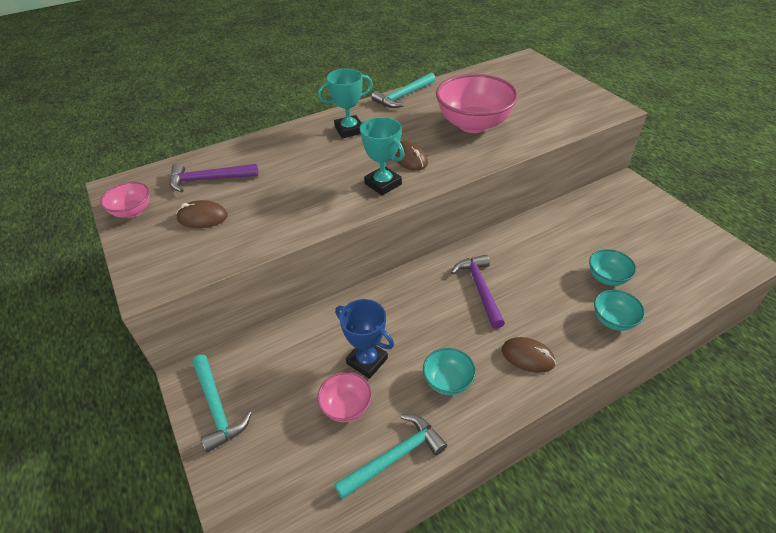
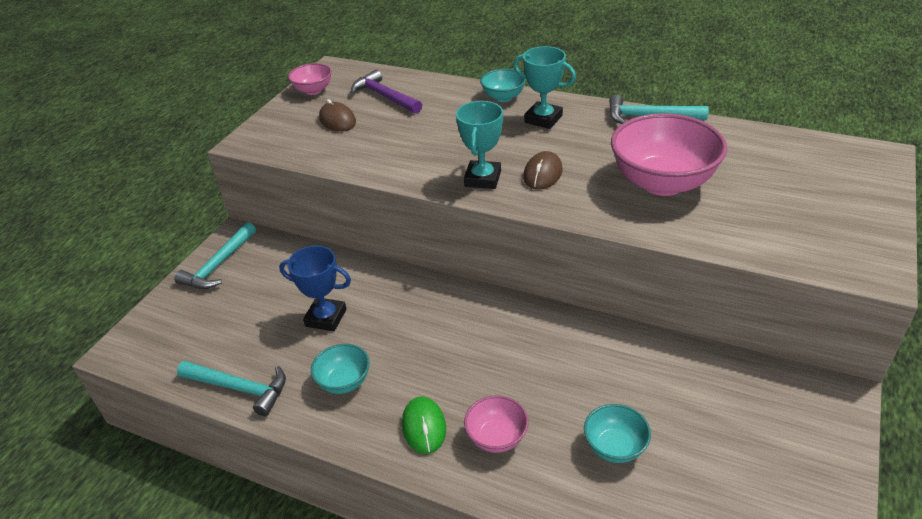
camera: 55 degrees right, 5 degrees down
(346, 407) = (268, 332): pink bowl -> pink bowl (497, 437)
(367, 361) = (326, 318): blue trophy -> blue trophy turned 75 degrees counterclockwise
(480, 289) = (485, 347): purple hammer -> none
(527, 356) = (424, 427): brown mouse -> green mouse
(613, 320) = (545, 481): turquoise bowl -> turquoise bowl (503, 97)

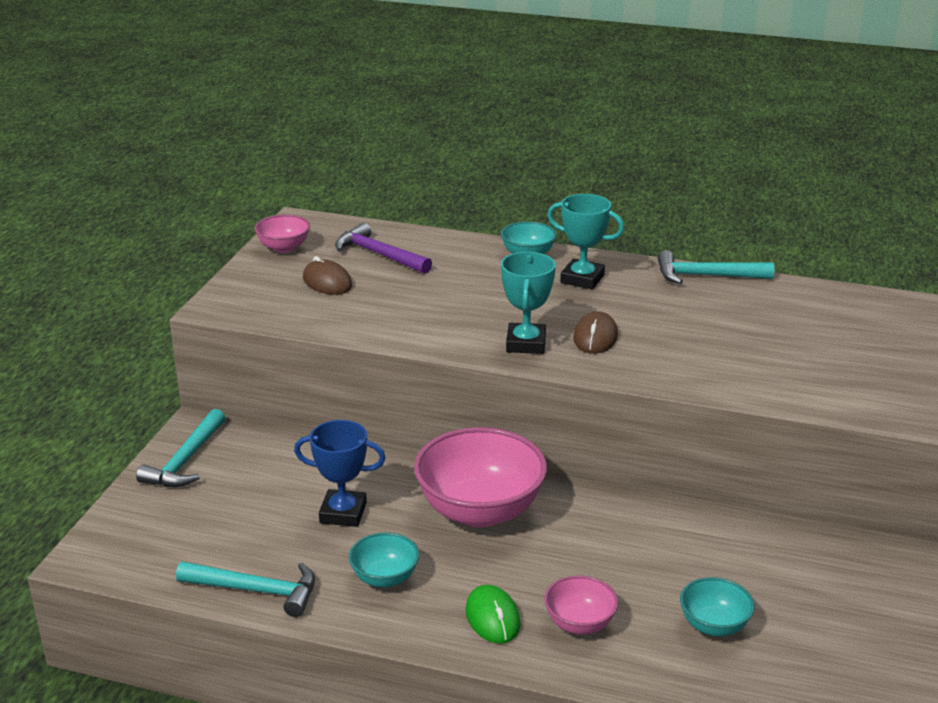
camera: 10 degrees left, 10 degrees down
(662, 183) = (734, 344): pink bowl -> pink bowl (480, 511)

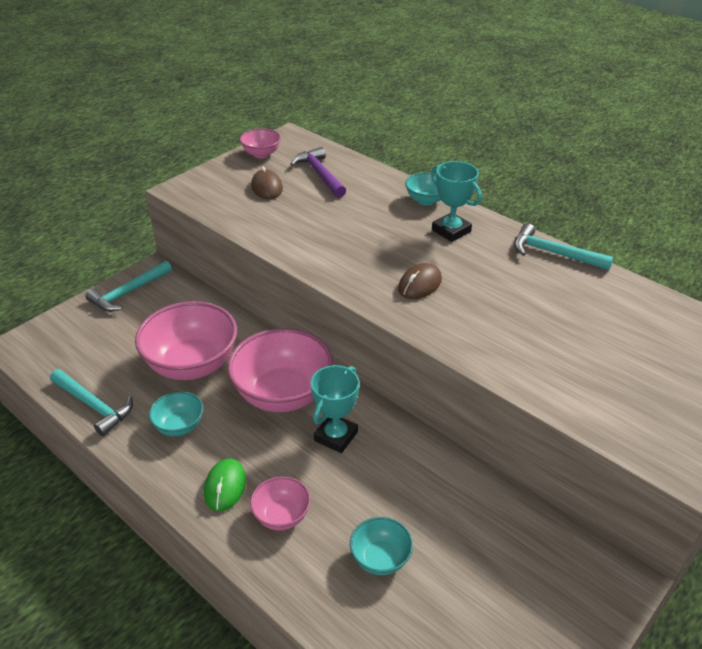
camera: 25 degrees right, 10 degrees up
(343, 513) = (192, 365): blue trophy -> pink bowl
(526, 343) = (363, 275): turquoise trophy -> turquoise trophy (336, 436)

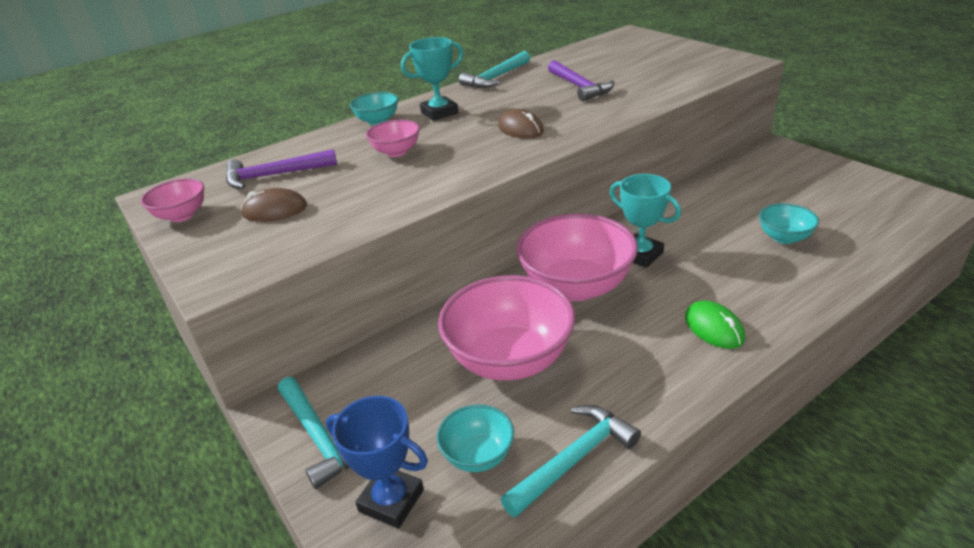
camera: 75 degrees left, 5 degrees down
(76, 331) = (391, 500): none -> blue trophy
(179, 426) = (620, 367): turquoise bowl -> turquoise bowl (478, 455)
(225, 486) = (714, 328): green mouse -> green mouse turned 45 degrees clockwise
(281, 516) = (747, 290): pink bowl -> pink bowl (396, 152)
(542, 316) = (579, 87): none -> purple hammer

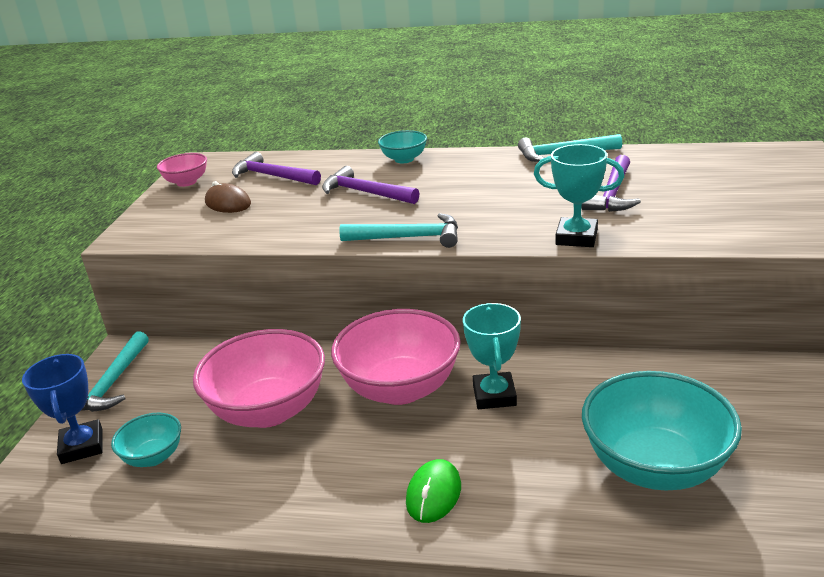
camera: 45 degrees right, 5 degrees down
(396, 152) = (365, 192): pink bowl -> purple hammer
(439, 113) = (456, 170): turquoise trophy -> turquoise trophy (576, 237)
(520, 129) = (481, 214): brown mouse -> none
(574, 460) = (188, 504): turquoise hammer -> turquoise hammer (408, 238)
(784, 237) = (655, 467): turquoise bowl -> turquoise bowl, size x2.00

